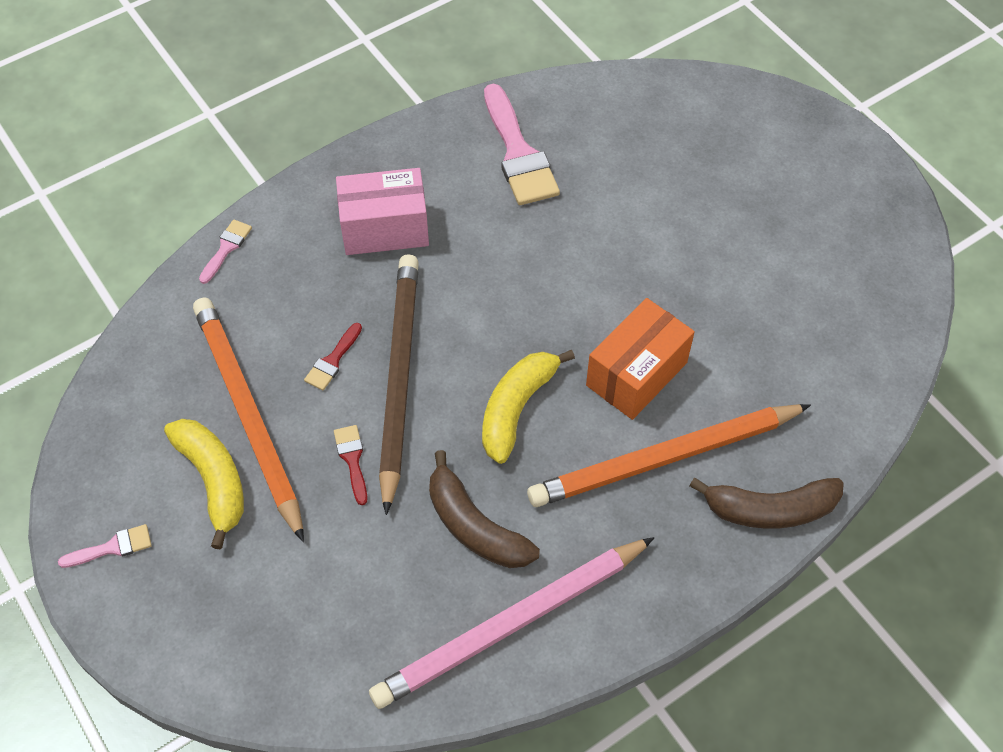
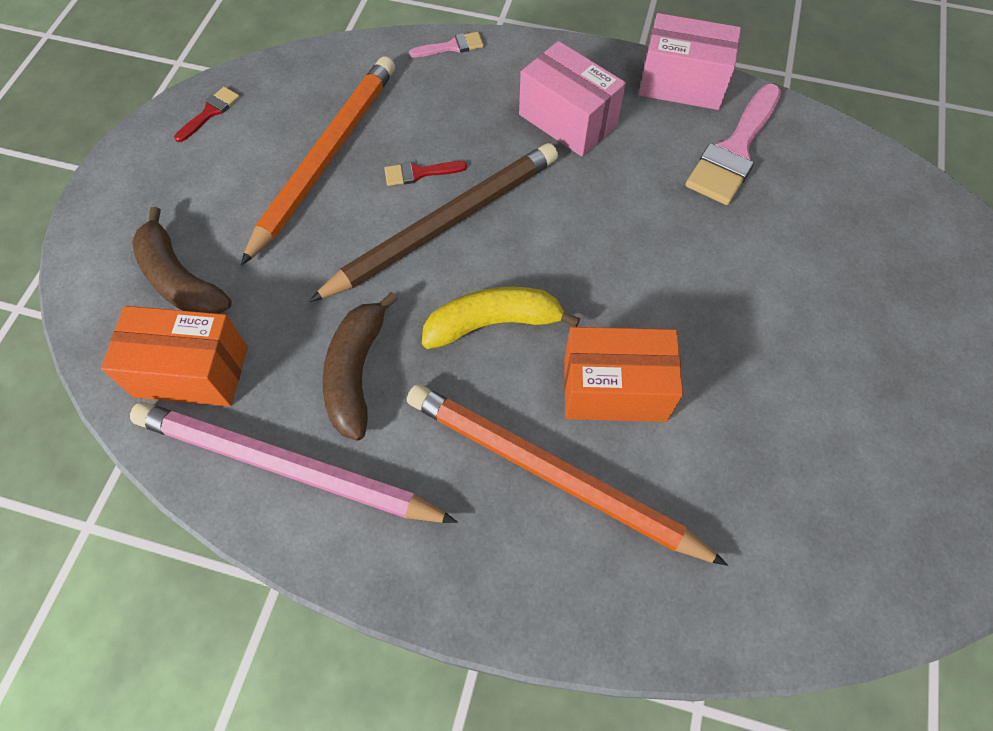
camera: 50 degrees right, 5 degrees up
(112, 547) = (153, 161): pink brush -> none
(214, 480) = (254, 177): yellow banana -> none
(352, 459) = (345, 247): red brush -> red brush (210, 112)
(365, 642) = (191, 371): none -> orange box
(427, 134) = (682, 84): none -> pink box
(770, 509) = (582, 609): brown banana -> brown banana (180, 280)

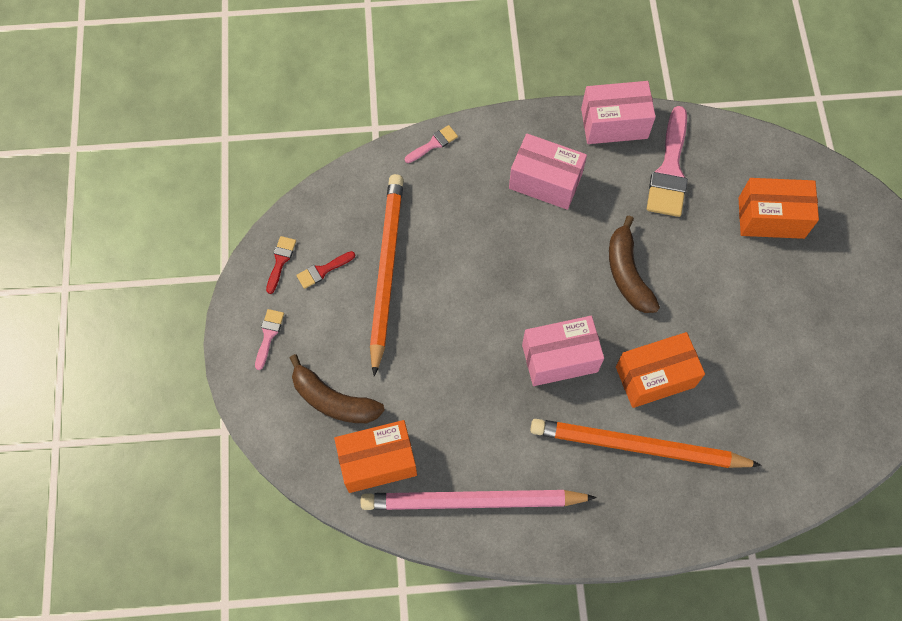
camera: 20 degrees left, 5 degrees up
(149, 184) = (268, 335): none -> pink brush
(356, 373) = (486, 424): brown banana -> brown banana (627, 273)
(419, 173) = (459, 261): red brush -> red brush (322, 270)
(444, 225) = (495, 296): brown pencil -> none
(493, 323) = (559, 358): yellow banana -> pink box
(855, 243) = (771, 218): none -> orange box

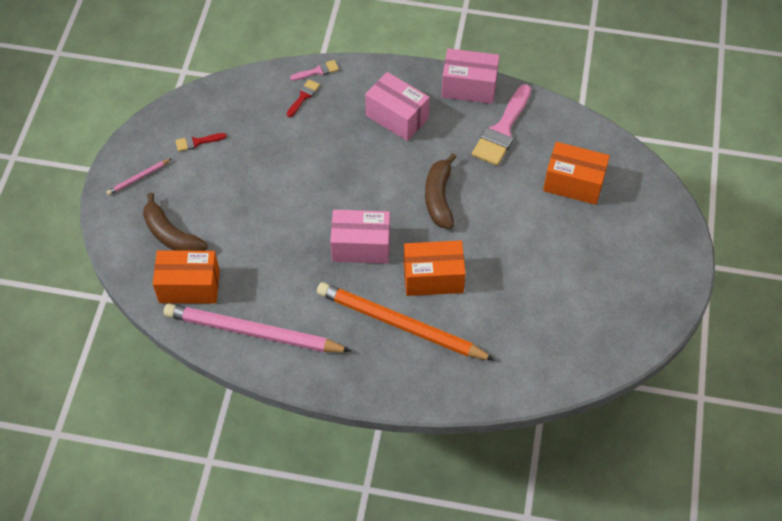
camera: 15 degrees right, 10 degrees down
(268, 335) = (138, 178): pink brush -> pink pencil
(280, 261) = (167, 128): red brush -> red brush (303, 96)
(386, 271) = (247, 153): orange pencil -> none

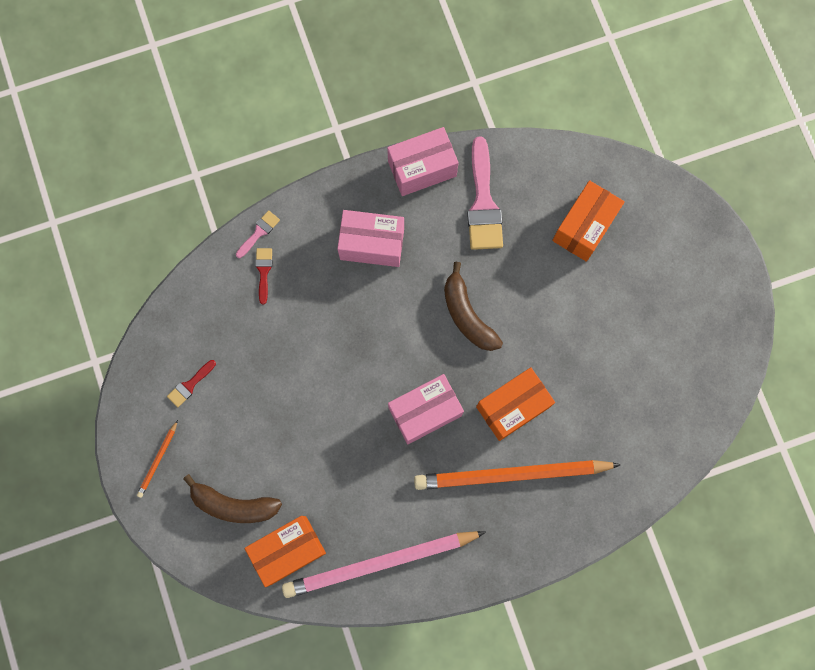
camera: 30 degrees left, 20 degrees up
(138, 178) = (158, 460): pink pencil -> orange pencil
(573, 183) = (584, 227): orange box -> orange box turned 45 degrees counterclockwise

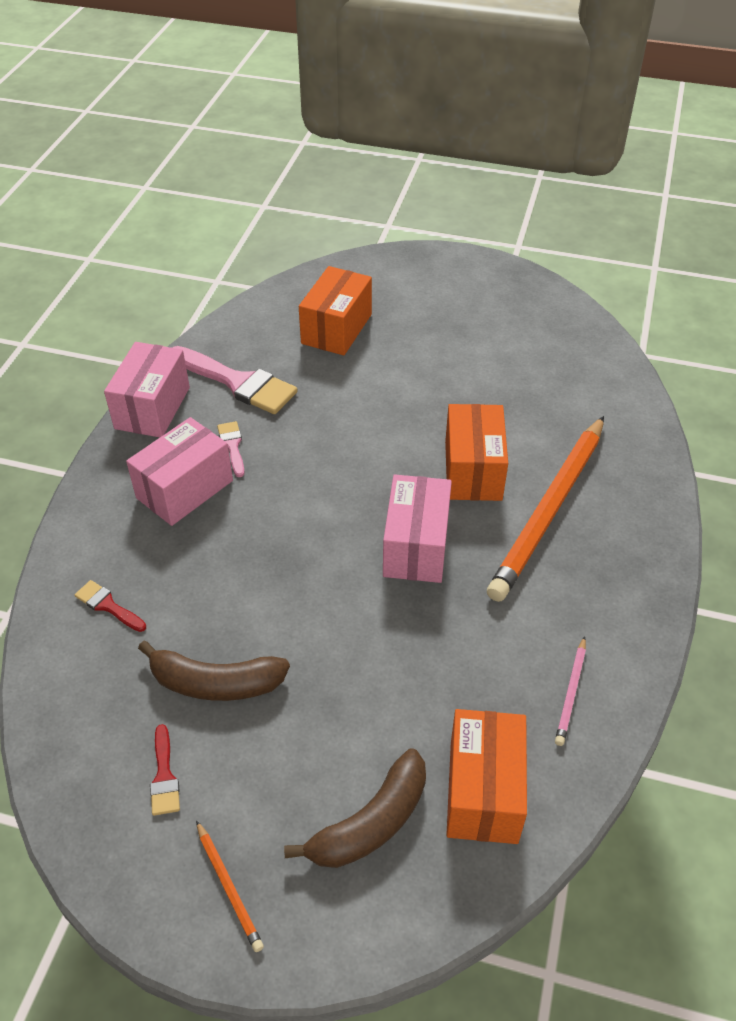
camera: 55 degrees left, 30 degrees down
(259, 232) = (59, 583): pink brush -> pink brush (232, 446)
(380, 562) = (571, 692): pink pencil -> pink pencil, size x0.41
(467, 315) = (340, 454): brown banana -> brown banana (215, 683)
(584, 227) = (336, 329): orange box -> orange box turned 45 degrees clockwise

